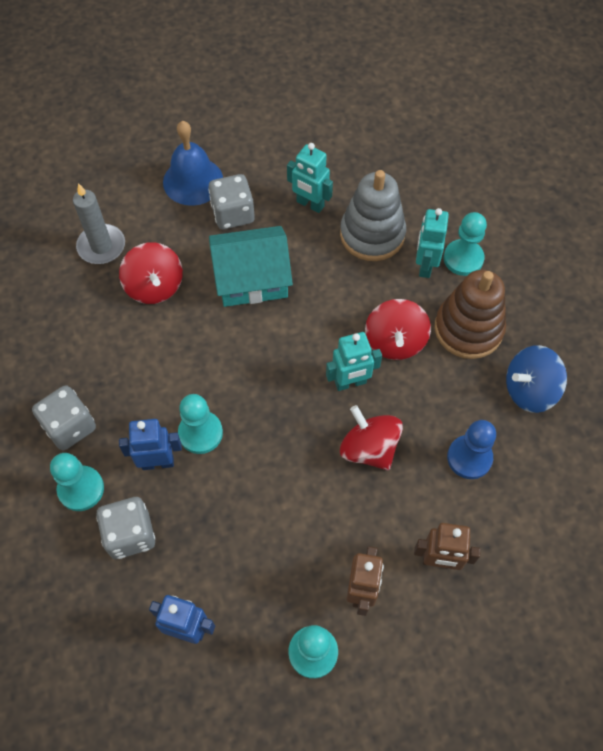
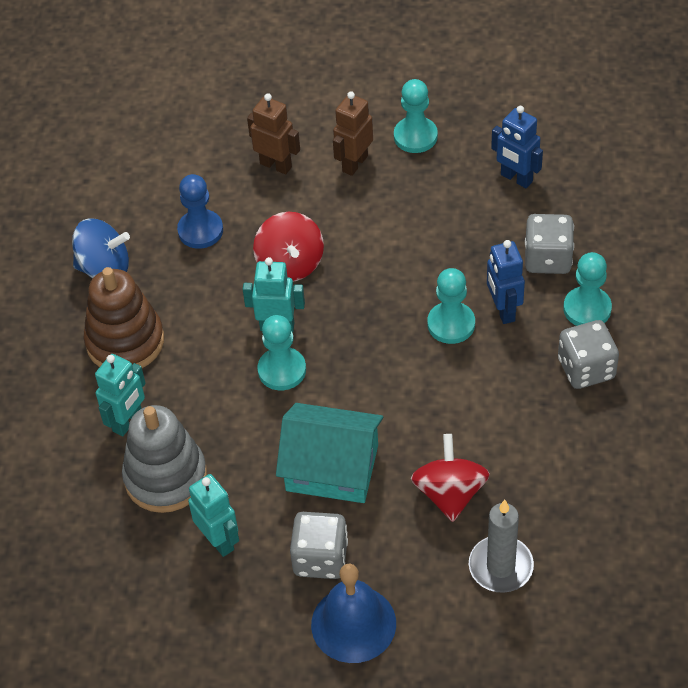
camera: 155 degrees left, 10 degrees down
(158, 462) = (503, 310): blue robot -> blue robot turned 60 degrees clockwise
(395, 341) = (209, 352): red spinning top -> none
(463, 259) = (80, 416): turquoise pawn -> turquoise pawn (282, 370)

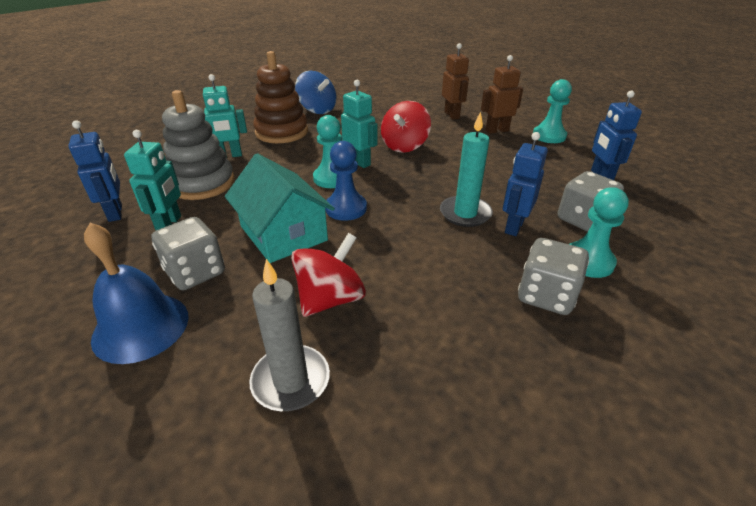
camera: 40 degrees right, 15 degrees down
(147, 572) = (116, 213): none -> blue robot
(200, 230) = (379, 118): blue pawn -> blue pawn (346, 208)
(451, 324) = (465, 213): turquoise pawn -> turquoise candle

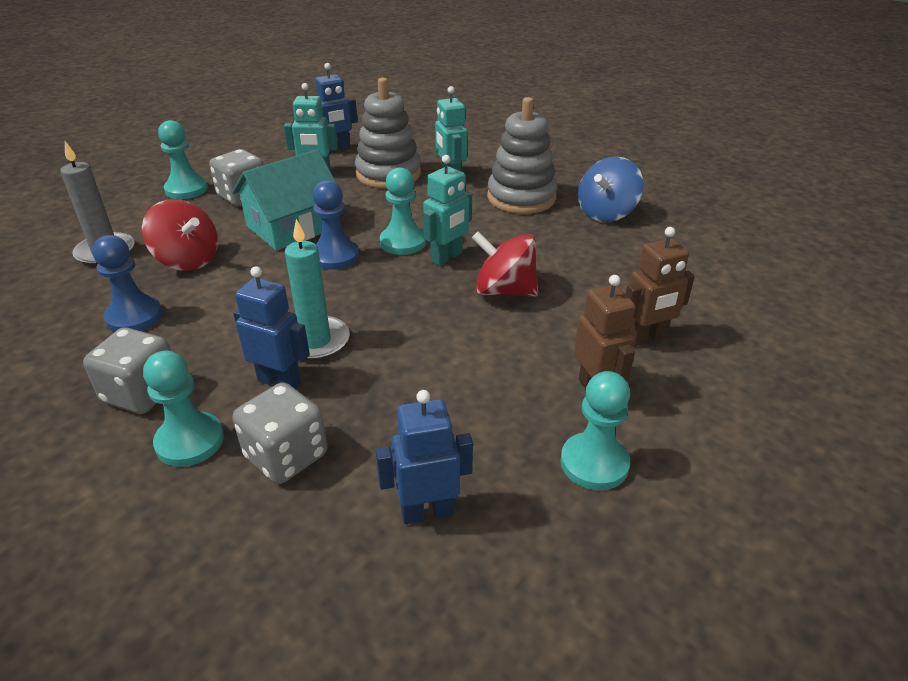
camera: 85 degrees right, 0 degrees up
(141, 327) = (186, 189): blue bell -> turquoise pawn
(281, 132) = (521, 197): brown stacking toy -> grey stacking toy
(436, 322) = (134, 317): none -> blue pawn

